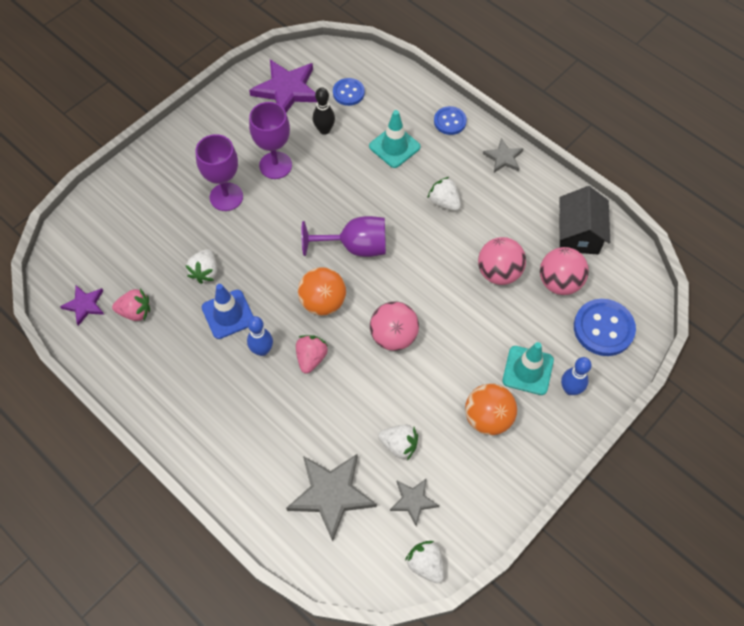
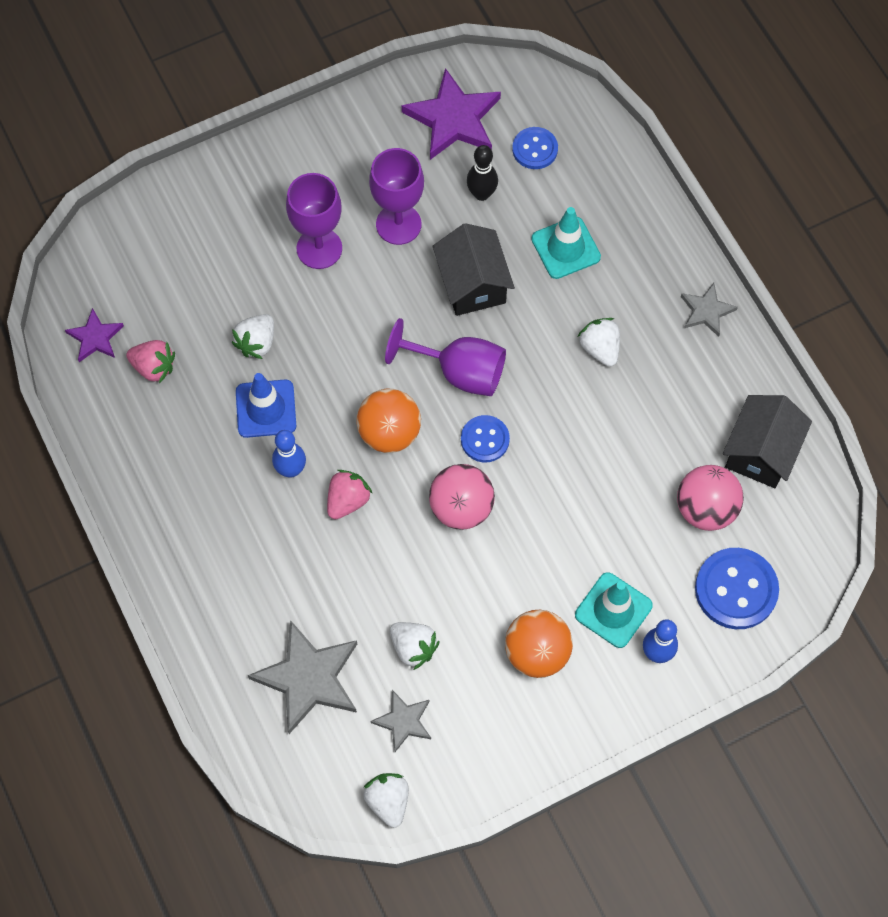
camera: 20 degrees right, 5 degrees up
(341, 187) = (472, 284): none -> black house
(450, 121) = (655, 235): blue button -> blue button (485, 439)
(499, 272) = (631, 469): pink ball -> none

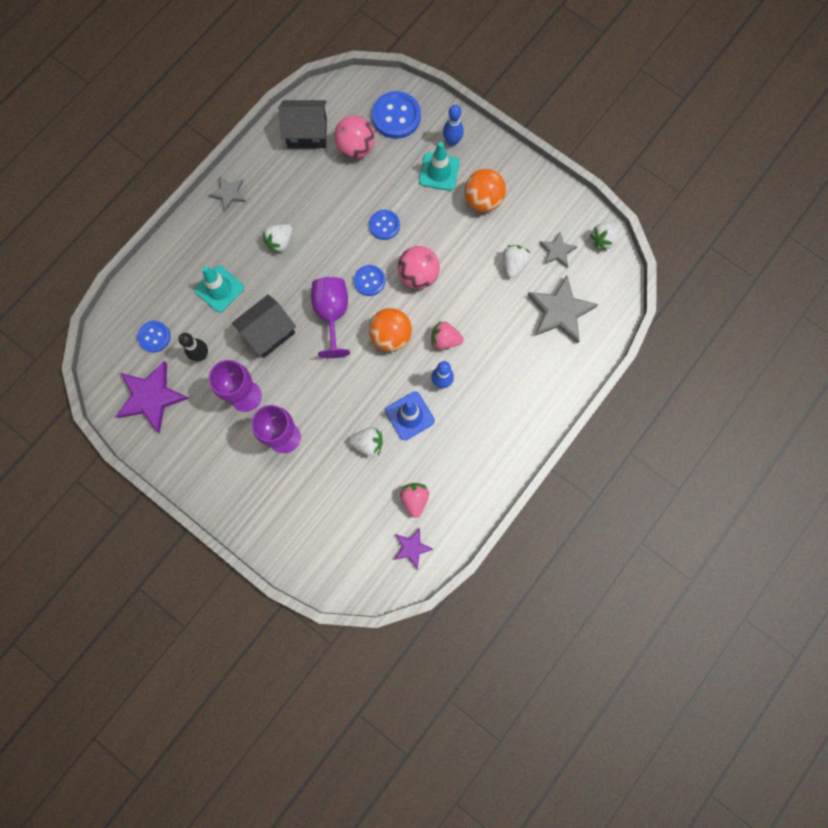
camera: 115 degrees left, 10 degrees up
(561, 495) = (384, 225): none -> blue button

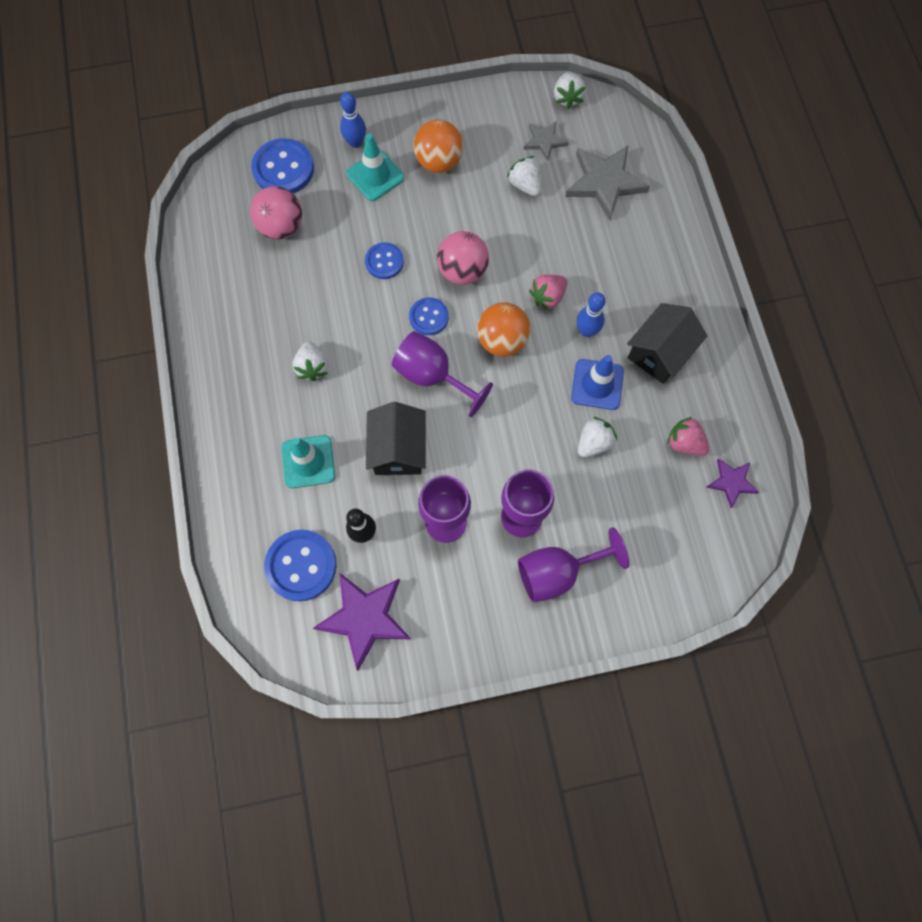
camera: 50 degrees left, 5 degrees down
(154, 337) = (301, 565): blue button -> blue button, size x1.64
(228, 194) = (214, 376): grey star -> none
(266, 485) = (557, 572): none -> purple goblet
(307, 133) = (222, 257): black house -> black house (659, 353)

